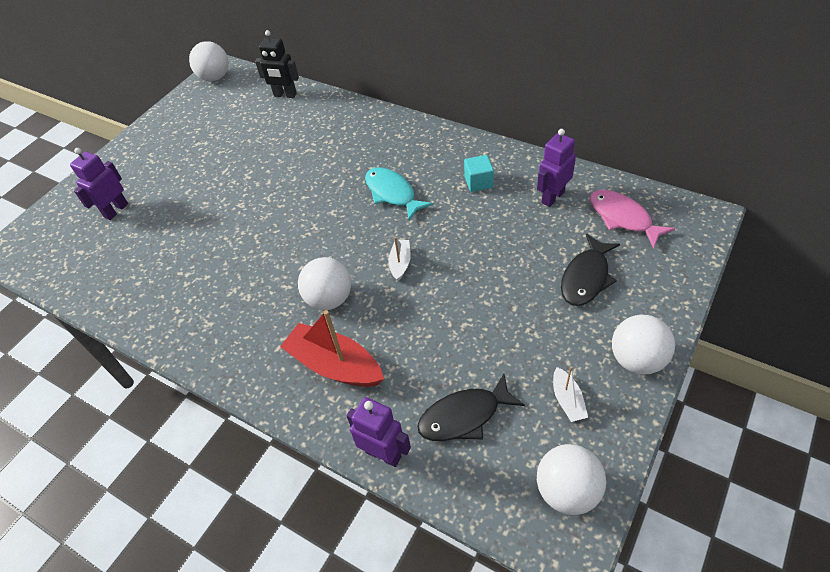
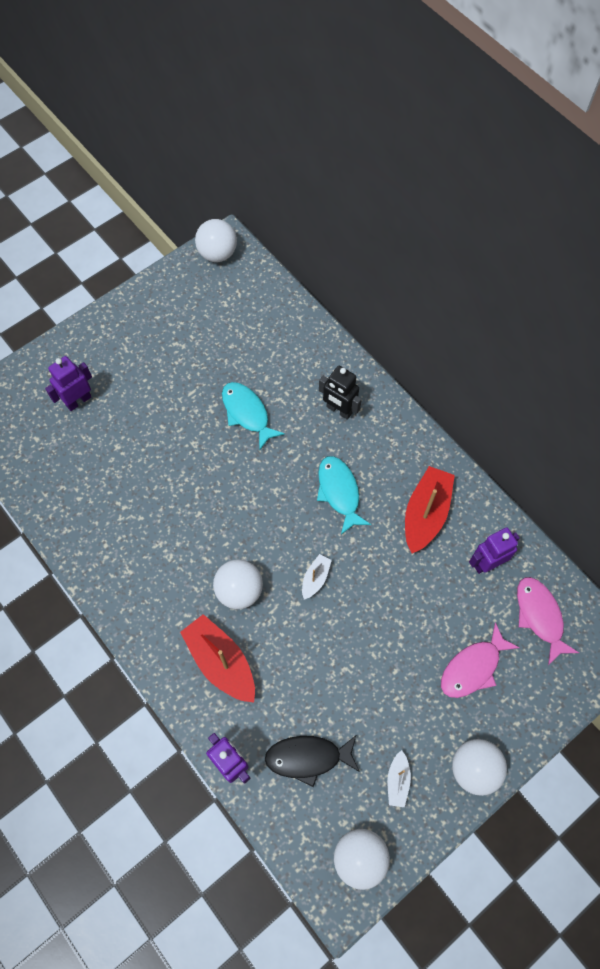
camera: 15 degrees right, 15 degrees up
(282, 168) = (247, 413): none -> turquoise fish
(285, 95) = (280, 311): black robot -> black robot (339, 410)
(478, 182) = (425, 514): turquoise cube -> red boat
(586, 277) = (473, 667): black fish -> pink fish

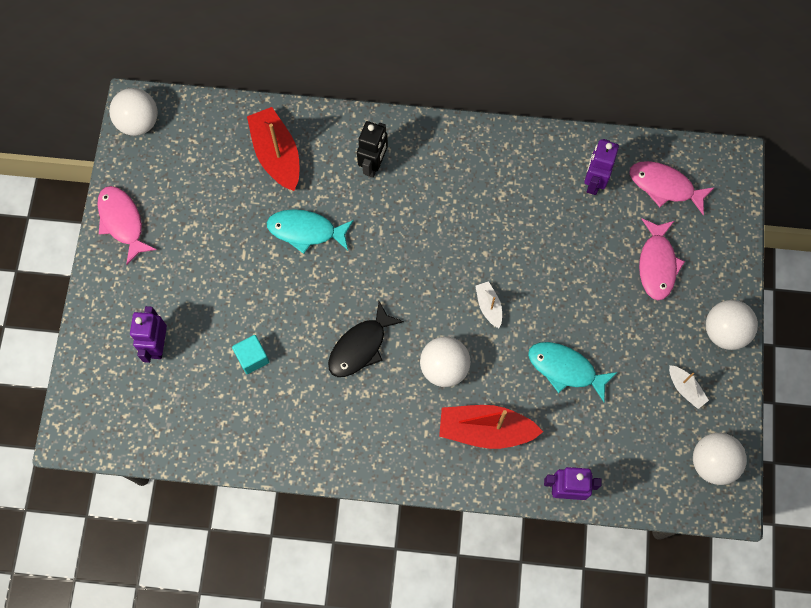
camera: 45 degrees left, 5 degrees up
(125, 463) = (252, 358): none -> turquoise cube
(141, 306) = (122, 222): none -> pink fish
(308, 758) = (613, 433): black fish -> black fish (360, 347)
(339, 410) = (373, 165): black robot -> black robot turned 60 degrees counterclockwise
(339, 492) = (439, 227): turquoise fish -> turquoise fish (565, 369)
(425, 514) = (517, 185): red boat -> red boat (277, 155)

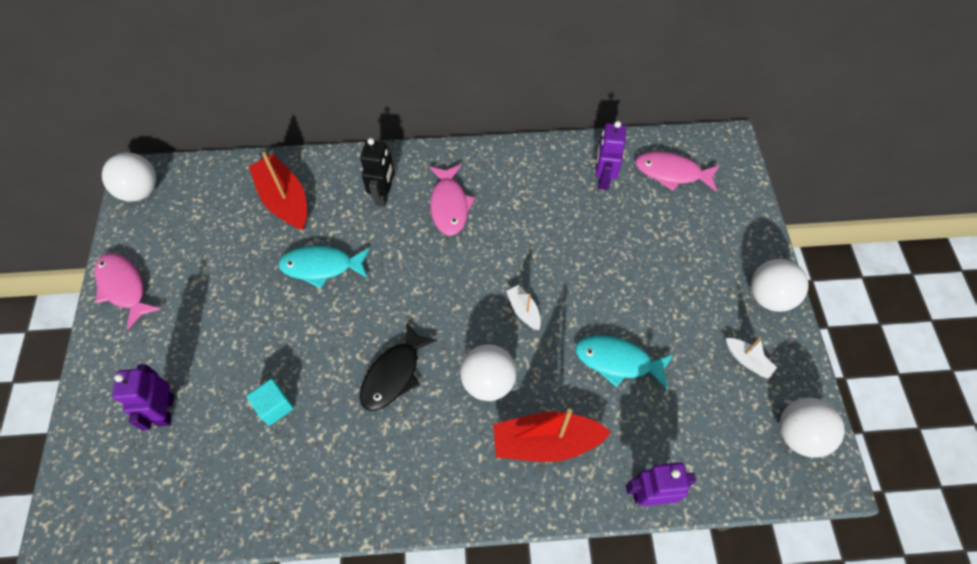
camera: 10 degrees left, 10 degrees down
(657, 264) = (684, 243): pink fish -> pink fish (449, 205)

